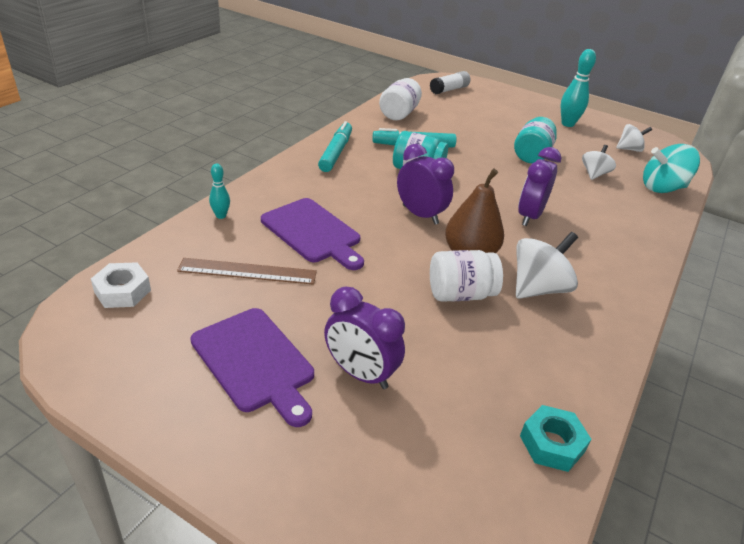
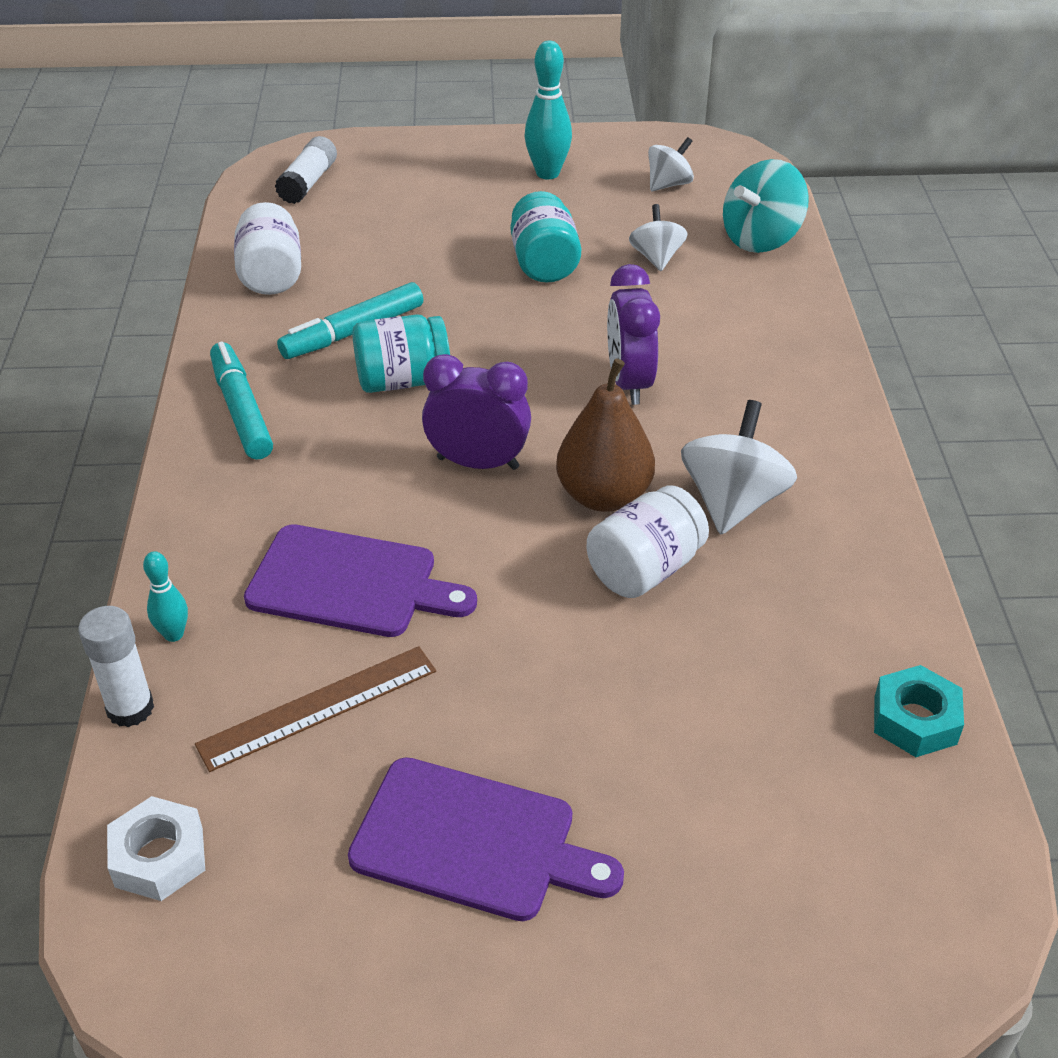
camera: 30 degrees left, 5 degrees up
(174, 233) = (130, 708): none -> white glue stick
(360, 373) = (624, 769): purple clock -> none

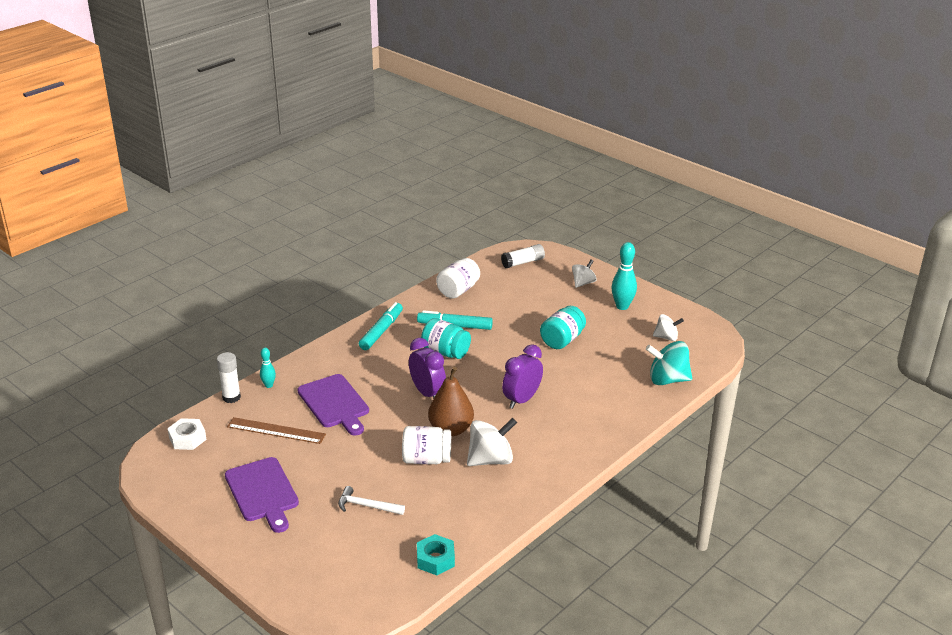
camera: 45 degrees right, 10 degrees down
(656, 258) = (610, 362): white spinning top -> white spinning top (583, 283)
(680, 719) = (366, 506): none -> white hammer

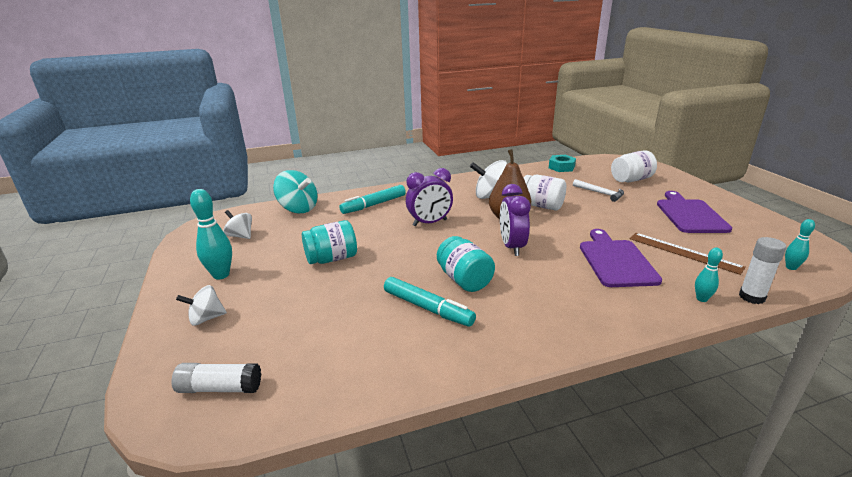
camera: 150 degrees left, 5 degrees down
(187, 438) = (791, 267): white nut -> turquoise bowling pin
(381, 331) = (530, 330): turquoise marker -> turquoise marker (374, 205)
(458, 290) = (373, 365): white jar -> white jar (631, 180)

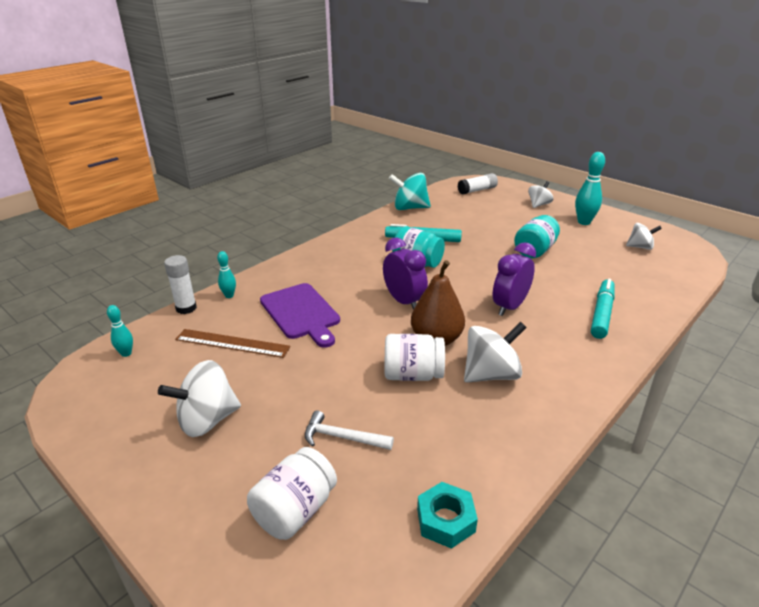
camera: 150 degrees right, 5 degrees up
(298, 209) = (661, 285): turquoise spinning top -> turquoise spinning top (410, 208)
(690, 214) = (207, 420): purple cutting board -> white spinning top

